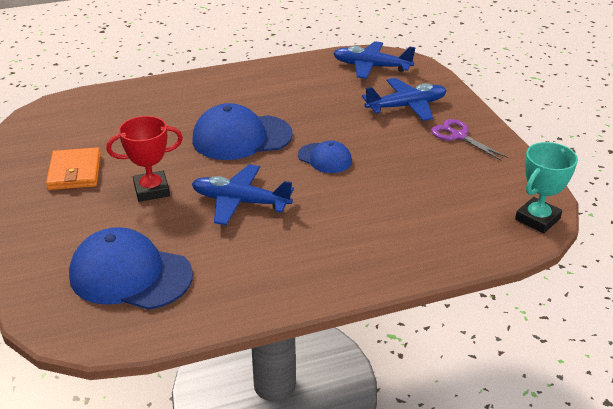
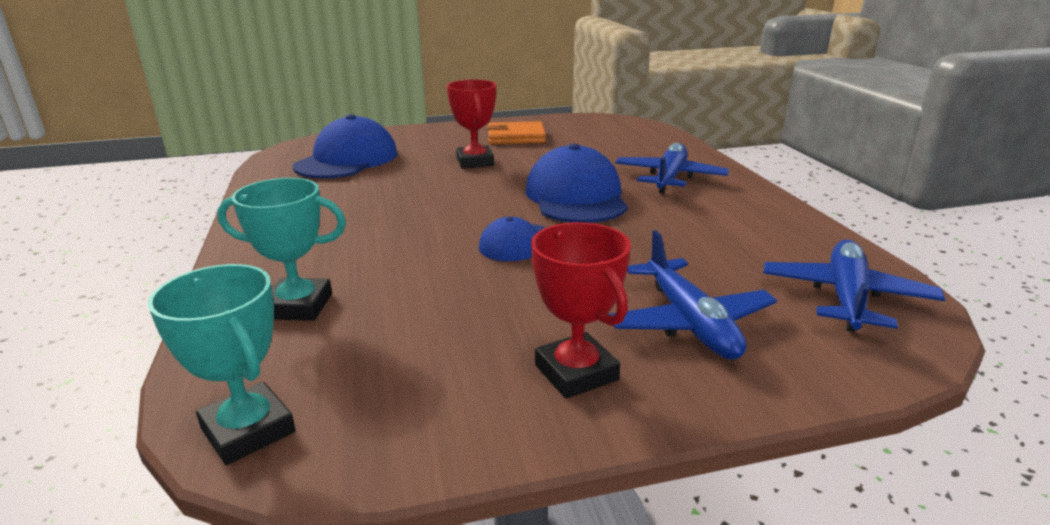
camera: 95 degrees right, 10 degrees down
(240, 202) = (435, 196): blue plane -> blue plane (669, 178)
(428, 232) = (298, 306): none -> turquoise trophy
(458, 136) = (576, 372): purple scissors -> red trophy

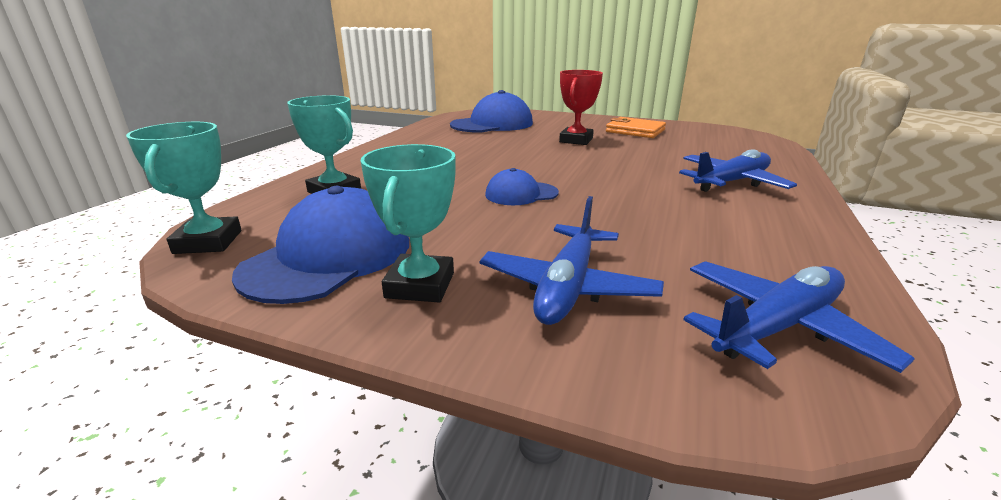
camera: 35 degrees right, 0 degrees up
(576, 197) = (619, 177): blue cap -> blue cap (329, 256)
(576, 372) = (420, 285): red trophy -> turquoise trophy

